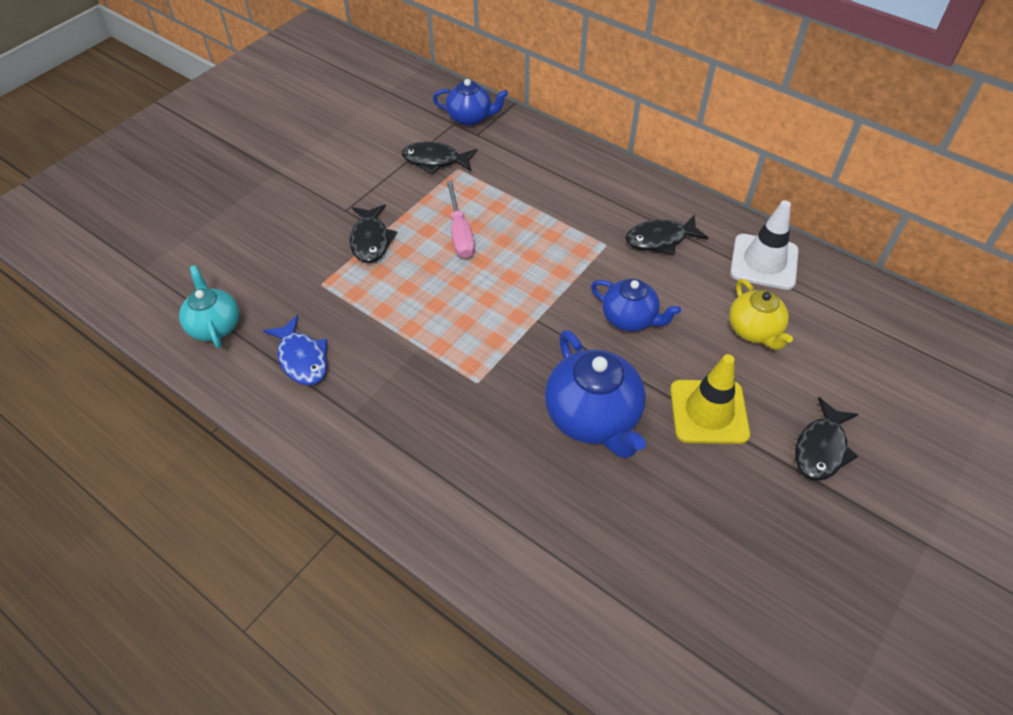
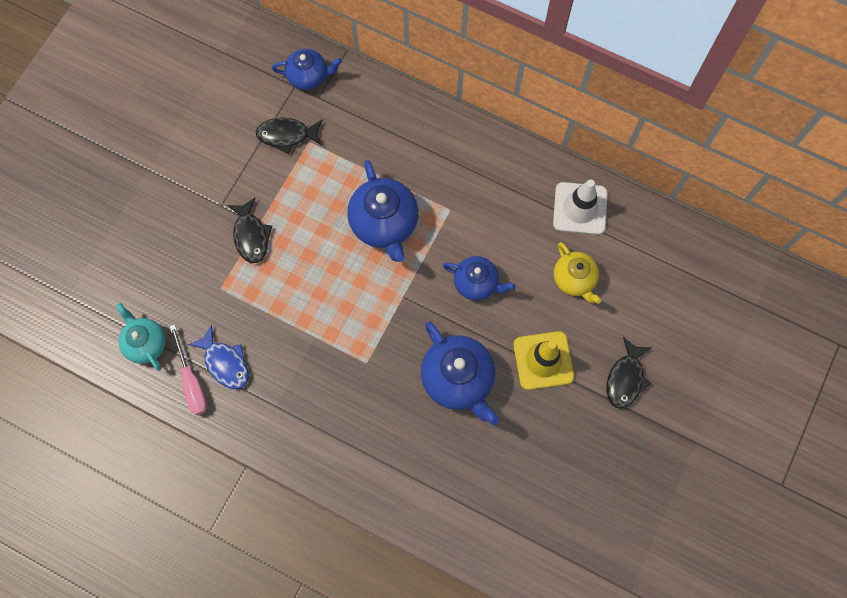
camera: 10 degrees left, 20 degrees up
(460, 233) = (325, 216): pink screwdriver -> pink screwdriver (192, 382)
(527, 248) = (384, 224): none -> blue teapot
(660, 239) = (494, 197): black fish -> none

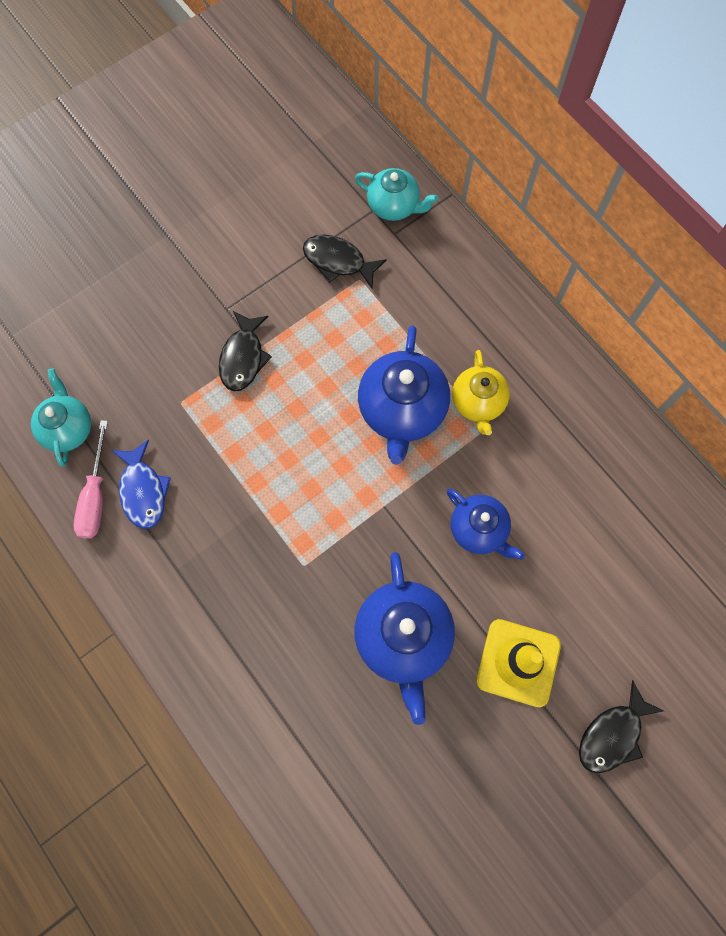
camera: 25 degrees right, 0 degrees up
(308, 77) = (394, 206): blue teapot -> turquoise teapot
(574, 280) = (601, 579): yellow teapot -> yellow teapot (478, 403)
(580, 208) = (647, 495): white traffic cone -> none

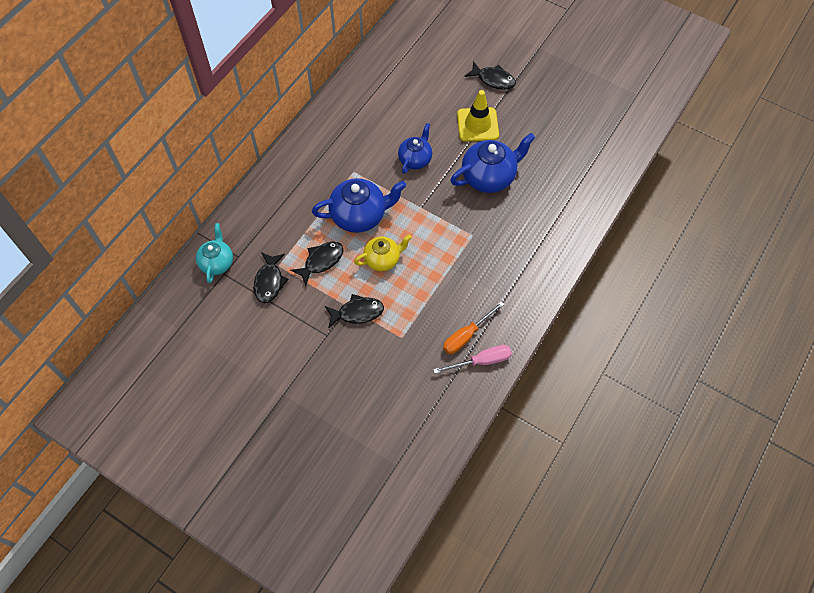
camera: 110 degrees left, 10 degrees down
(68, 428) = (445, 397): turquoise teapot -> none
(143, 491) = (466, 335): blue fish -> orange screwdriver
(344, 335) = (321, 261): none -> black fish
(478, 403) = (340, 180): yellow teapot -> yellow teapot (383, 259)

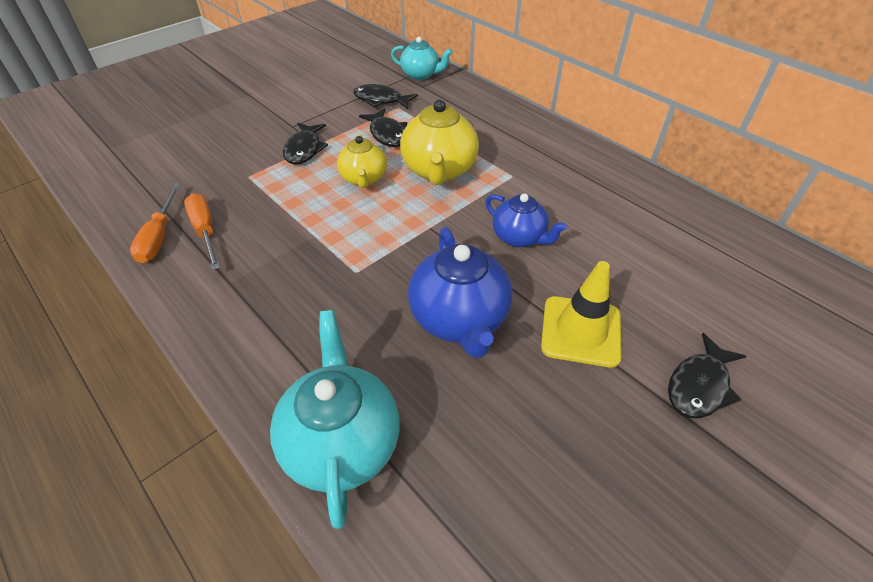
camera: 105 degrees right, 15 degrees down
(359, 215) = (439, 170): blue teapot -> yellow teapot
(481, 361) = (159, 237): pink screwdriver -> orange screwdriver
(576, 207) = (341, 442): none -> turquoise teapot

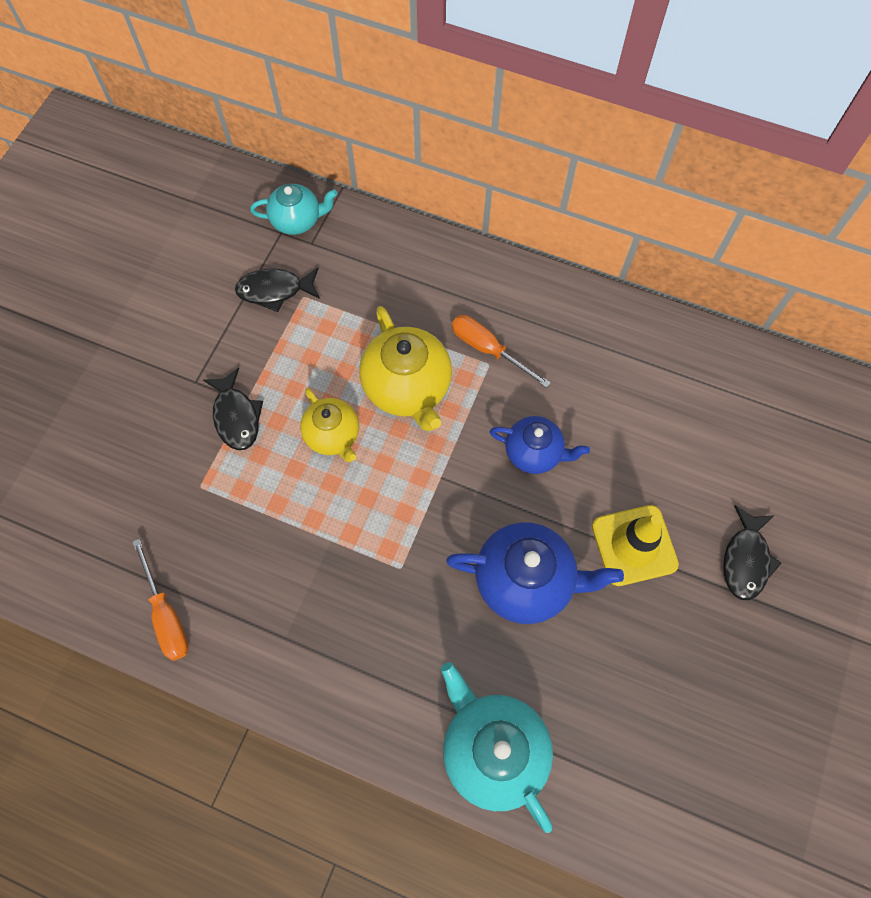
camera: 25 degrees left, 20 degrees up
(205, 231) = (210, 585): orange screwdriver -> orange screwdriver (488, 349)
(387, 134) = (318, 351): black fish -> none
(459, 319) = (525, 580): blue teapot -> blue teapot turned 45 degrees counterclockwise

